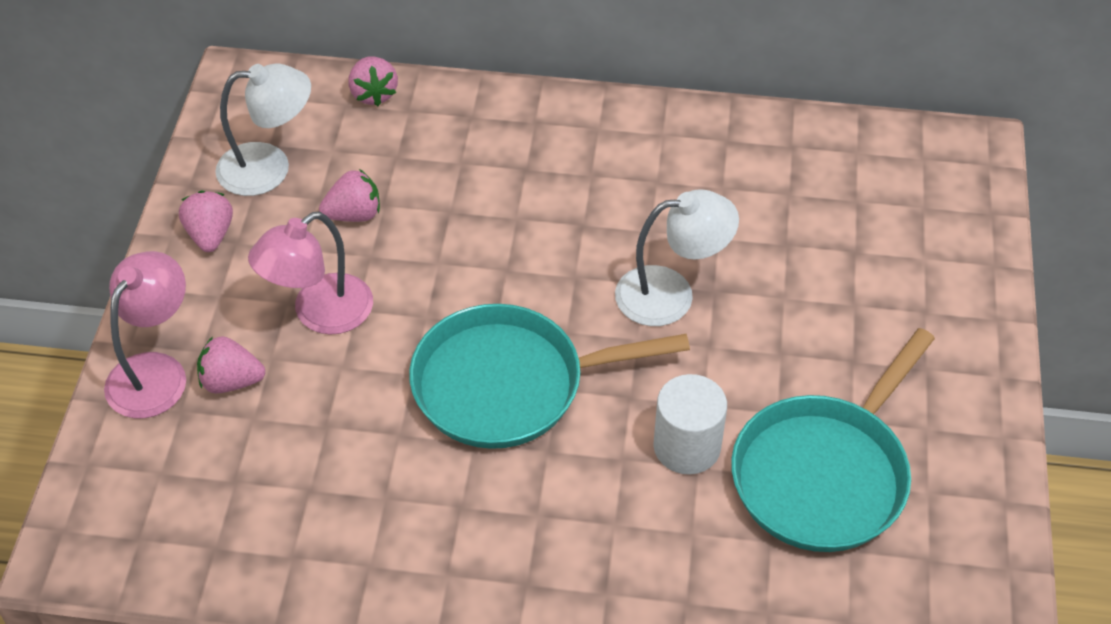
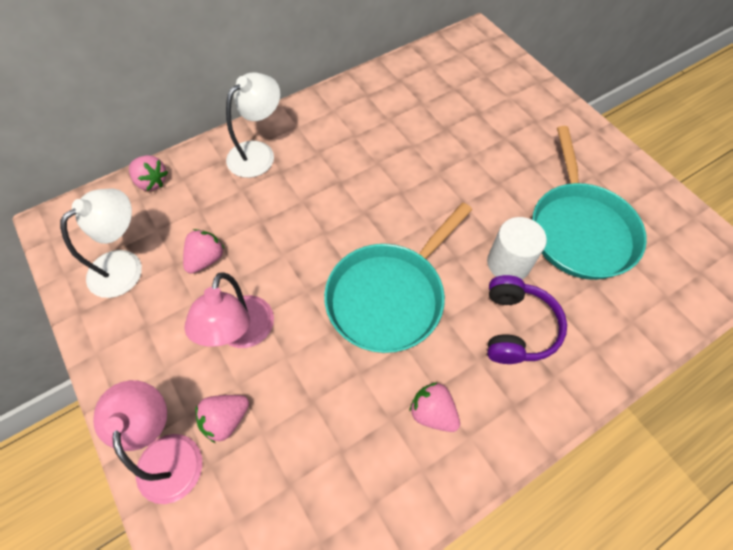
camera: 40 degrees left, 10 degrees up
(210, 235) = (123, 333): pink strawberry -> pink strawberry (433, 412)
(617, 516) = (516, 327): none -> purple headphones
(671, 294) = (420, 188): white lamp -> white lamp (258, 153)

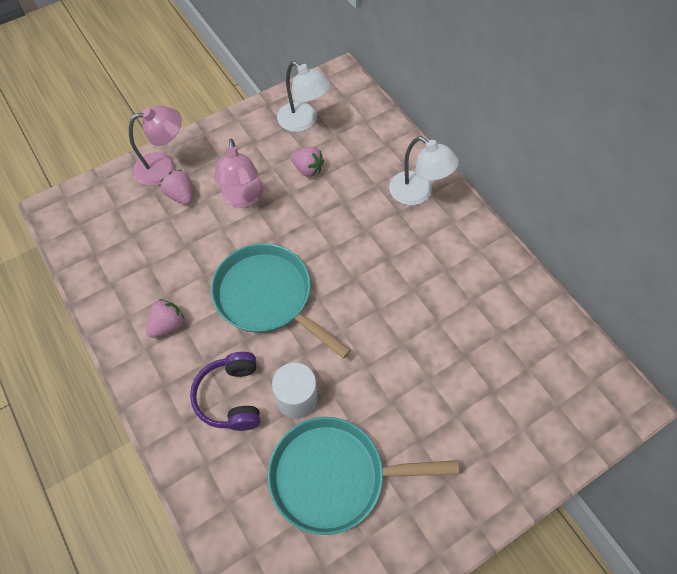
camera: 90 degrees right, 0 degrees up
(152, 182) = (382, 125): pink strawberry -> none
(242, 334) = (243, 198): pink lamp -> pink lamp turned 105 degrees counterclockwise
(516, 327) = (231, 397): purple headphones -> purple headphones turned 75 degrees clockwise

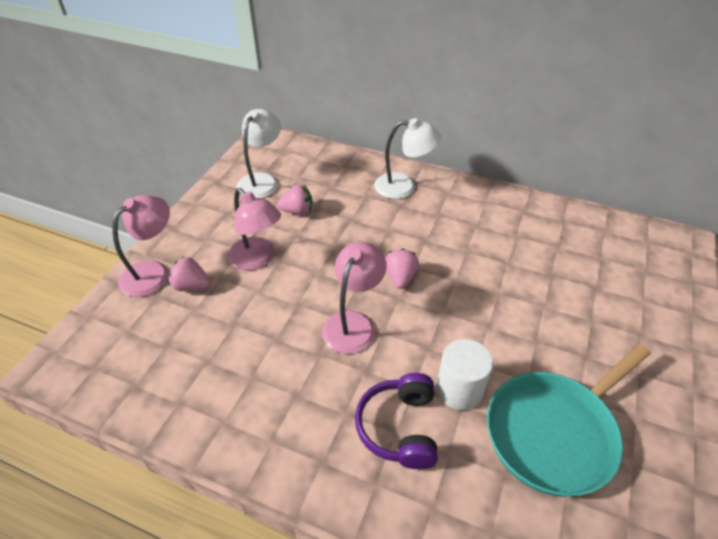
camera: 35 degrees left, 15 degrees down
(167, 325) = (276, 403): pink strawberry -> pink strawberry (400, 278)
(231, 397) = (400, 427): purple headphones -> purple headphones turned 45 degrees clockwise
(267, 297) = (353, 323): turquoise pan -> pink lamp
(303, 122) = (262, 181): white lamp -> white lamp turned 75 degrees counterclockwise

